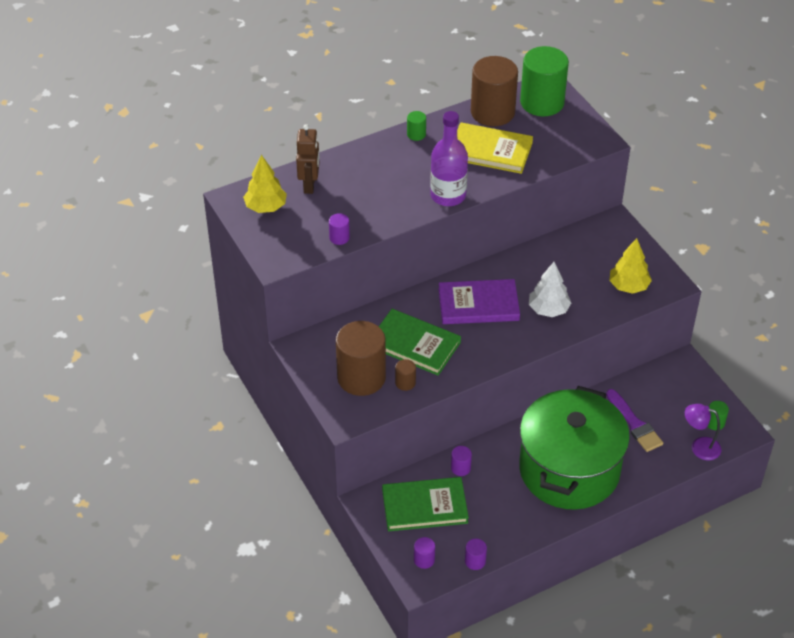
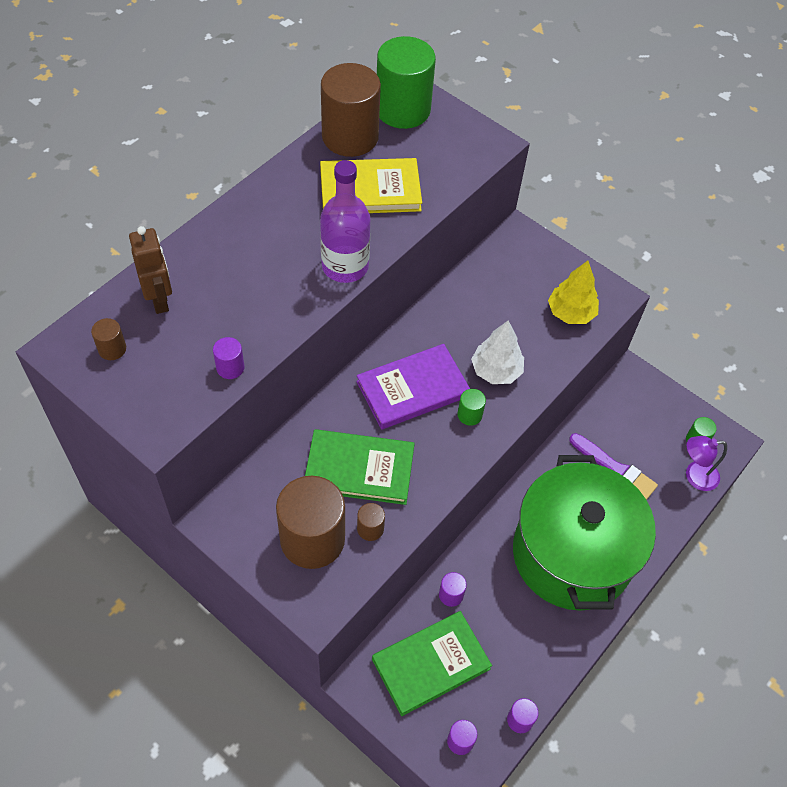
camera: 25 degrees left, 10 degrees up
(266, 207) = (112, 349): yellow tree -> brown cylinder
(416, 134) = (269, 190): green cylinder -> green cylinder (469, 415)

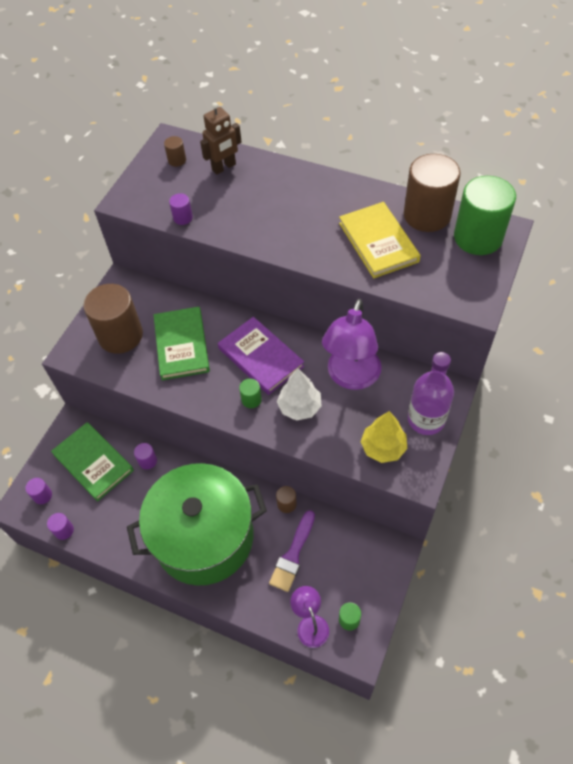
camera: 80 degrees right, 0 degrees up
(345, 266) = (295, 249): purple bottle -> purple bottle (426, 419)
(370, 529) = (137, 365): brown cylinder -> brown cylinder (286, 504)
(474, 312) = (351, 377): none -> purple lamp

